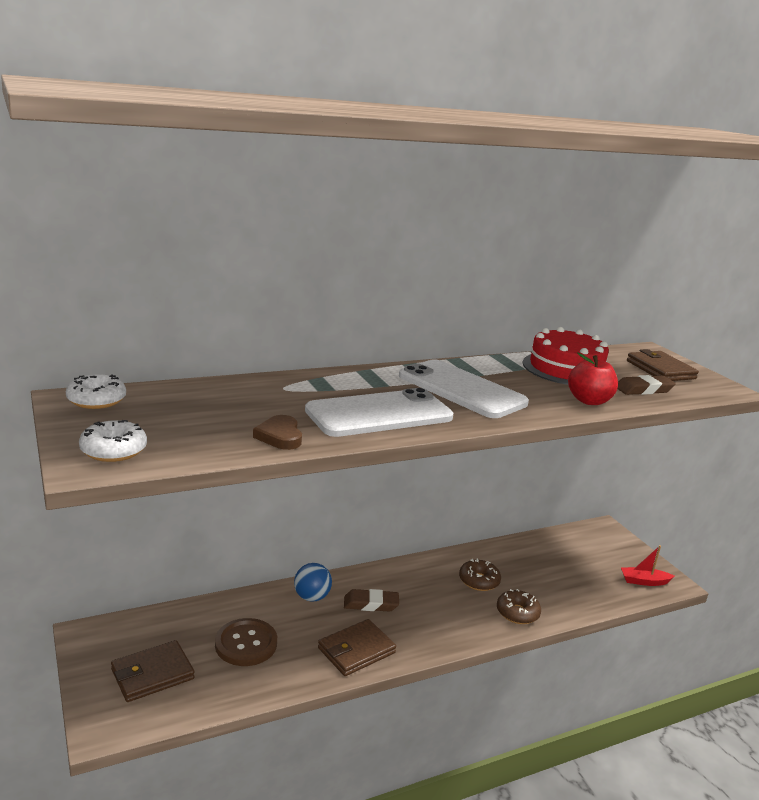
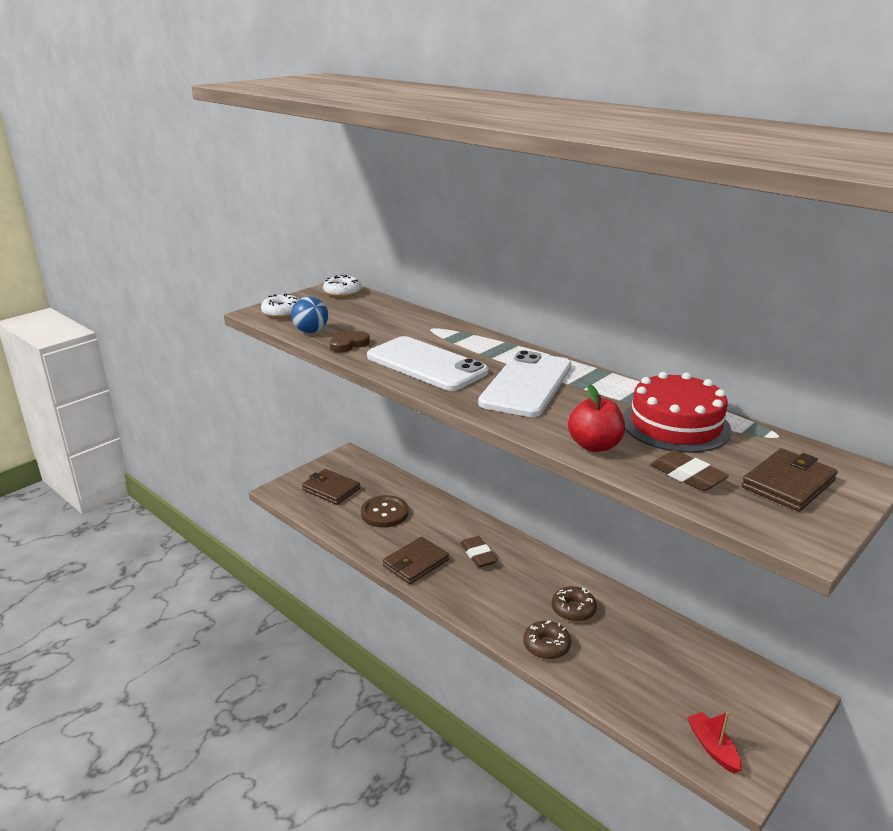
camera: 70 degrees right, 5 degrees up
(311, 597) = (460, 524): blue ball -> blue ball (311, 331)
(356, 650) = (415, 563): brown wallet -> brown wallet turned 75 degrees counterclockwise

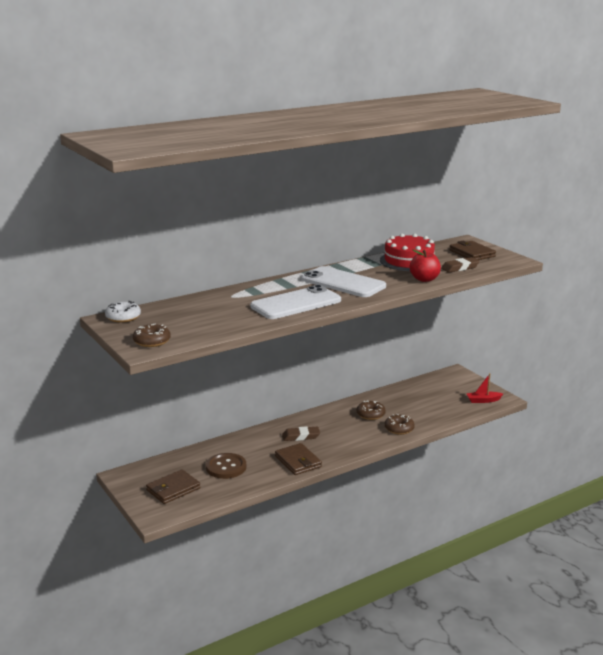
camera: 75 degrees left, 5 degrees down
(282, 313) = (152, 341): white donut -> brown donut
(311, 331) = (205, 333): blue ball -> none
(348, 344) = (242, 323): brown heart -> none

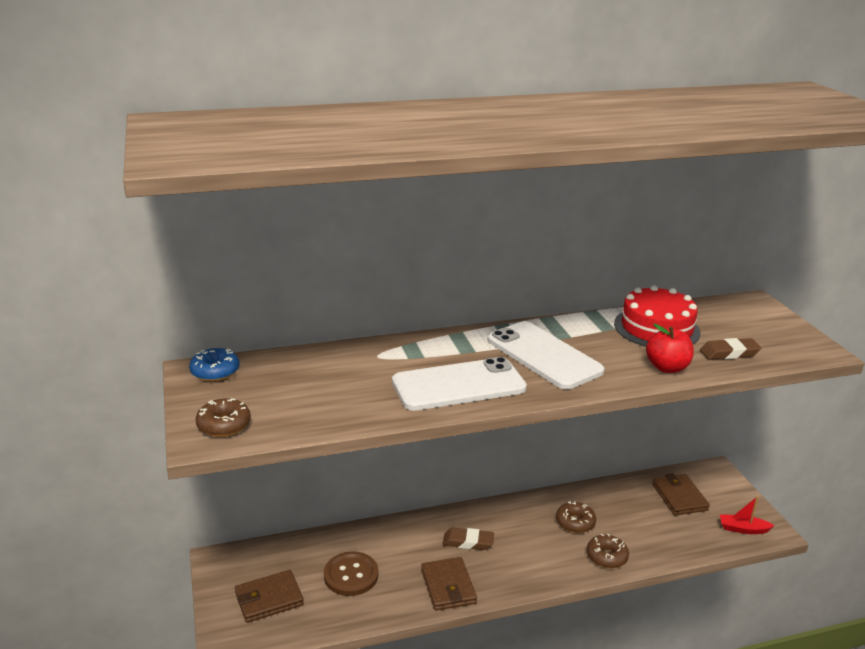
camera: 15 degrees right, 5 degrees up
(123, 317) = (215, 371): white donut -> blue donut
(472, 253) = (757, 327): brown wallet -> brown wallet (679, 497)

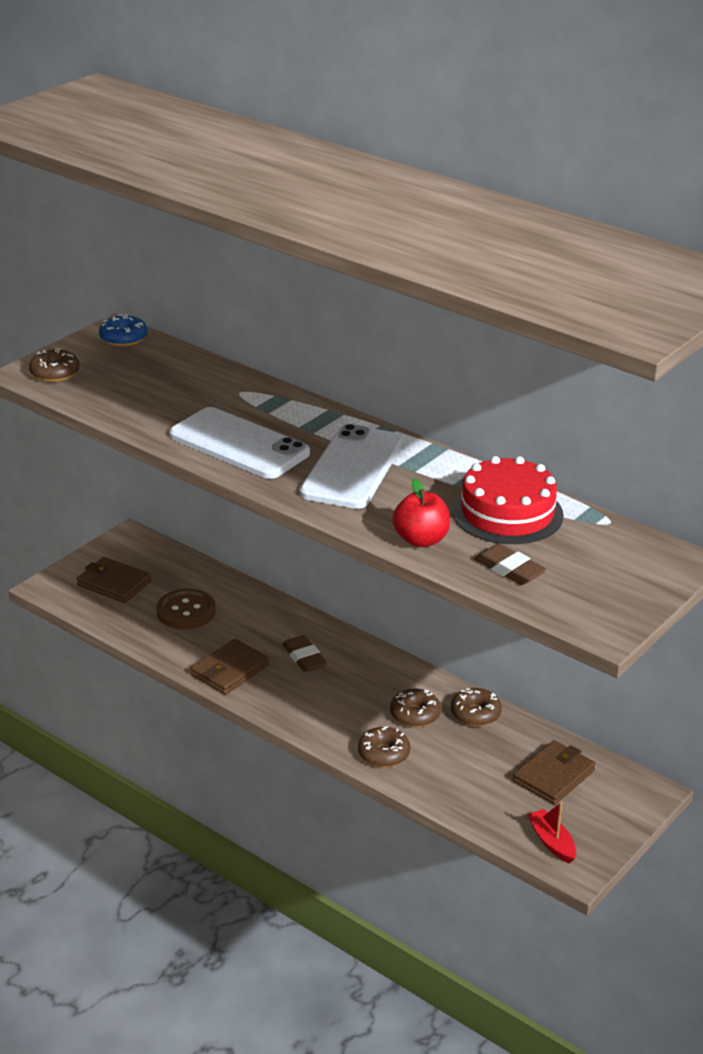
camera: 55 degrees right, 5 degrees up
(594, 497) = (475, 714): none -> brown donut

